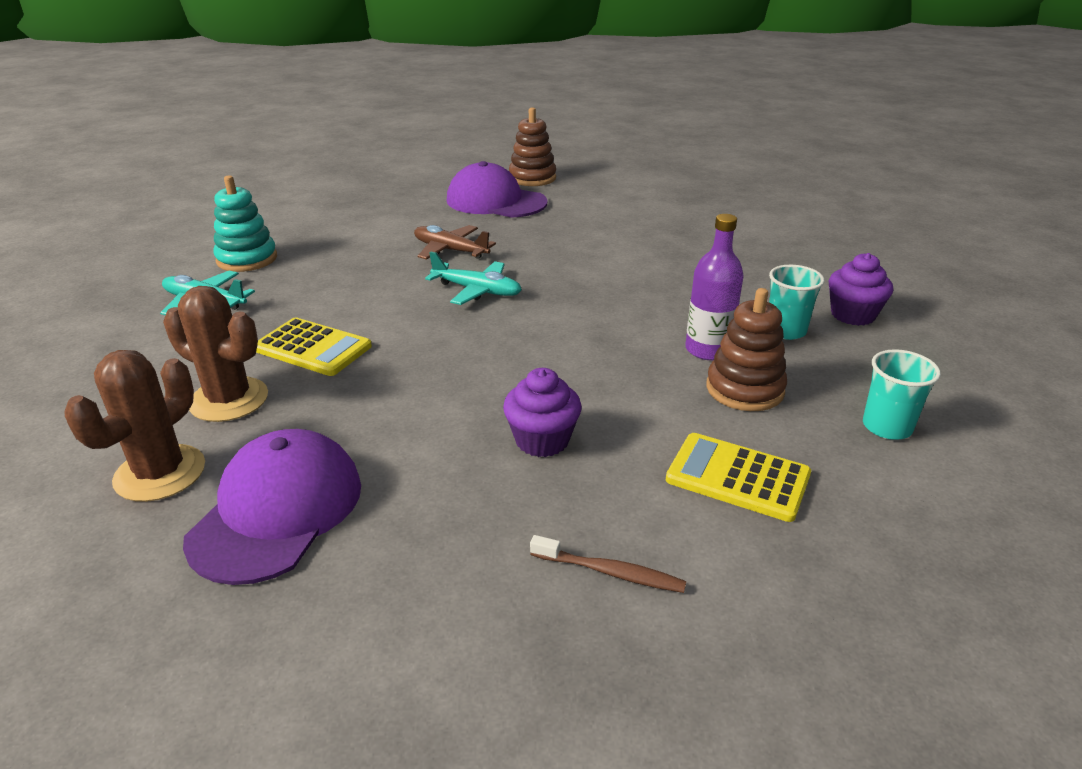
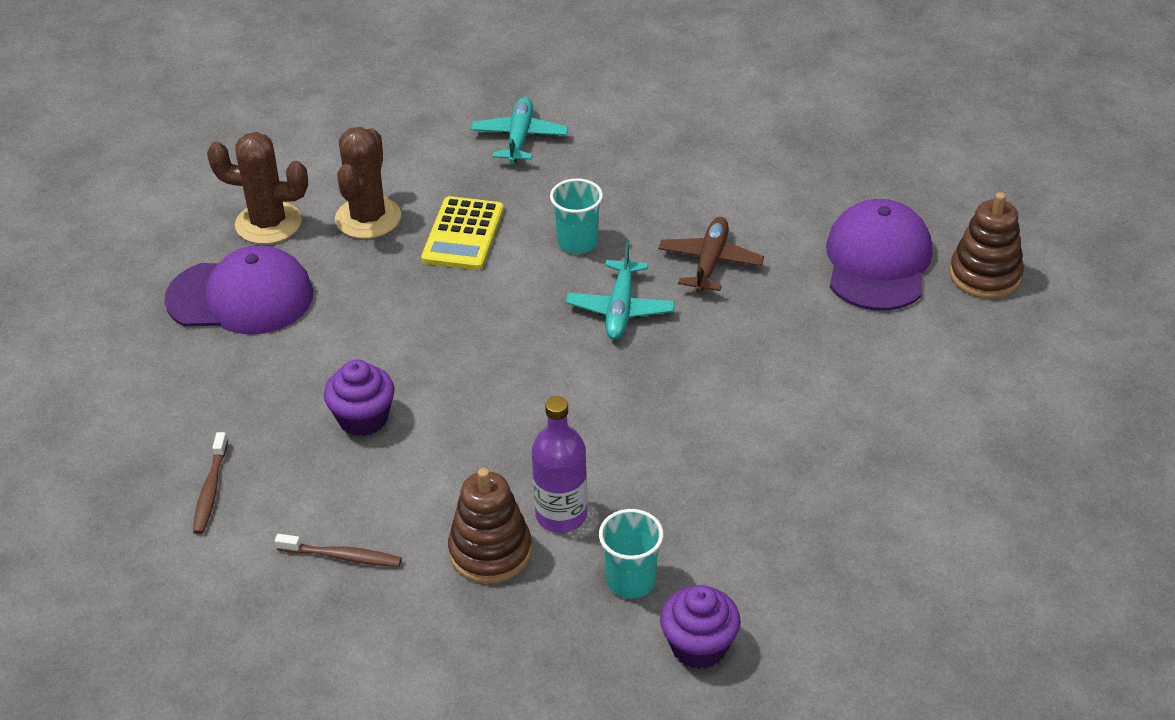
camera: 75 degrees right, 10 degrees up
(247, 259) = (617, 127): turquoise stacking toy -> none
(737, 477) = (342, 556): yellow calculator -> brown toothbrush
(887, 427) = (454, 670): turquoise cup -> turquoise cup (577, 242)

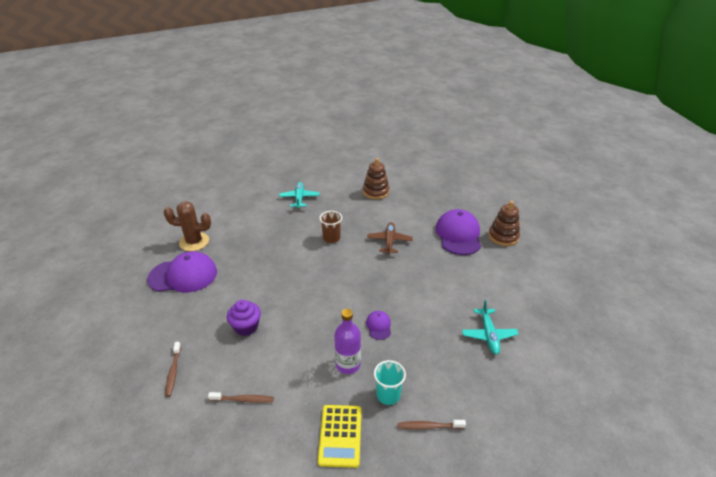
camera: 10 degrees left, 5 degrees down
(368, 218) = (238, 236): brown cactus -> none
(463, 234) = (281, 239): yellow calculator -> yellow calculator (340, 435)
(490, 551) = (317, 388): brown stacking toy -> brown stacking toy (376, 192)
(577, 242) = (331, 238): turquoise cup -> brown cup
(620, 309) = (355, 265): turquoise plane -> turquoise plane (488, 335)
(642, 446) = (379, 326): none -> purple cap
(699, 646) = (429, 426): purple cupcake -> brown toothbrush

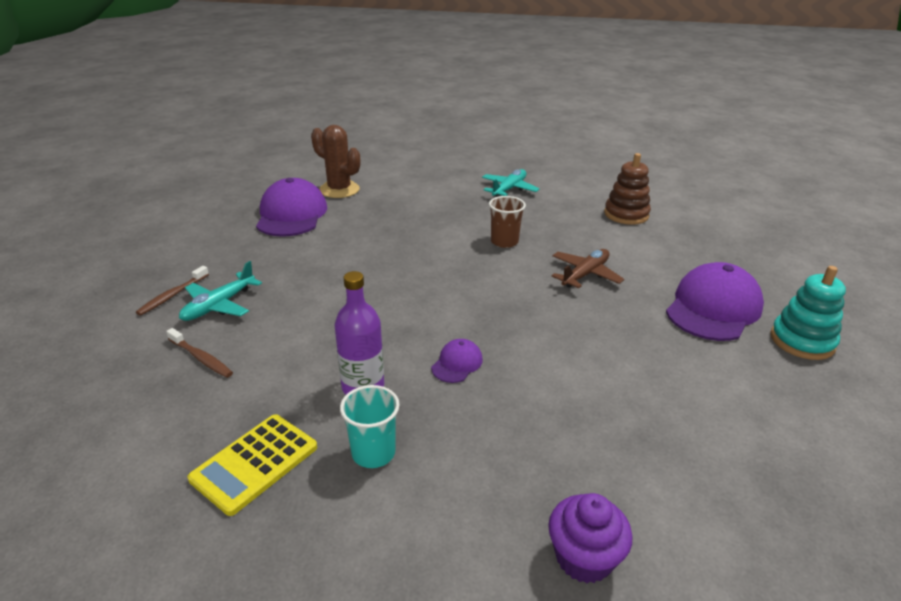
camera: 35 degrees right, 5 degrees down
(183, 275) = (291, 215): purple cap -> purple cap turned 120 degrees counterclockwise
(246, 327) = (294, 288): purple cupcake -> purple cupcake (583, 557)
(429, 426) = (384, 531): brown toothbrush -> none
(488, 335) = (627, 463): turquoise plane -> turquoise plane (219, 305)
(503, 236) = (802, 341): brown stacking toy -> turquoise stacking toy

